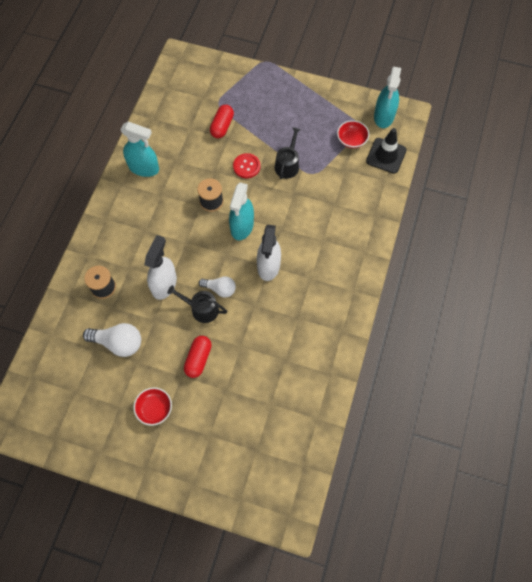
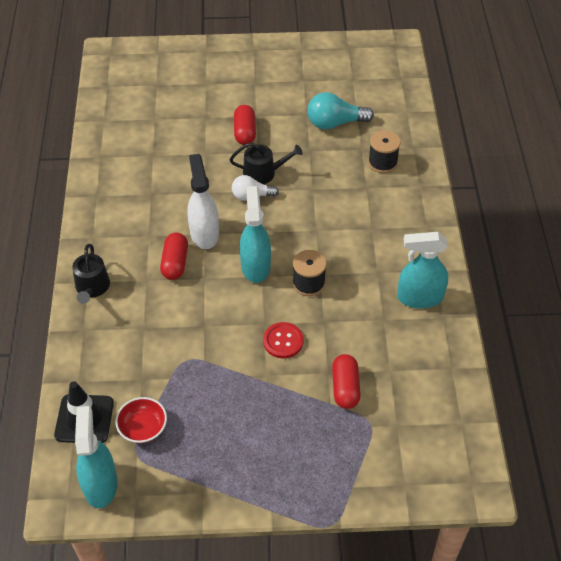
camera: 160 degrees right, 15 degrees down
(118, 343) = (334, 123): white light bulb -> turquoise light bulb
(154, 409) = (268, 87): red bowl -> none
(164, 284) = (317, 183): white spray bottle -> none
(287, 164) = (226, 361): black watering can -> black watering can (92, 288)
(298, 247) = (175, 263): none -> red capsule

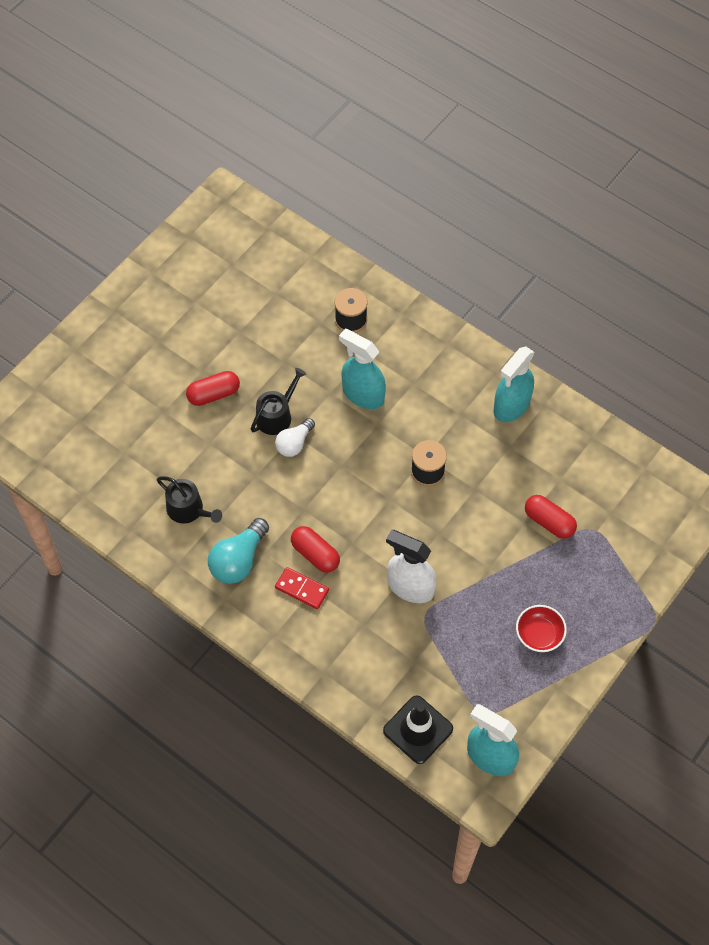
camera: 50 degrees left, 10 degrees up
(92, 288) = (283, 637): black watering can -> black watering can (189, 510)
(140, 273) = (302, 589): none -> red domino
(143, 428) = (463, 691): red bowl -> red bowl (539, 634)
(204, 233) = (303, 509): white spray bottle -> white spray bottle (410, 587)
(244, 132) = (214, 394): red capsule -> red capsule turned 60 degrees counterclockwise
(255, 266) = (374, 496): turquoise spray bottle -> turquoise spray bottle (363, 394)
(283, 341) = (468, 532): red button -> none
(334, 123) = (271, 319): turquoise light bulb -> turquoise light bulb (238, 560)

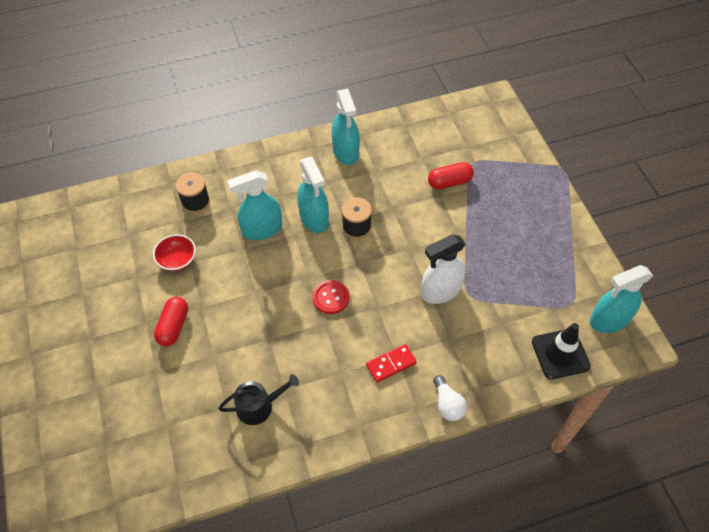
camera: 55 degrees left, 5 degrees down
(238, 560) = (332, 395): turquoise light bulb -> none
(277, 415) = (230, 294): black watering can -> none
(294, 443) = (264, 296): white light bulb -> white light bulb (447, 404)
(315, 554) = (368, 337): red capsule -> none
(333, 498) = (331, 297): none -> red button
(409, 429) = (314, 218): none -> turquoise spray bottle
(539, 634) = (531, 236): red bowl -> red bowl (177, 259)

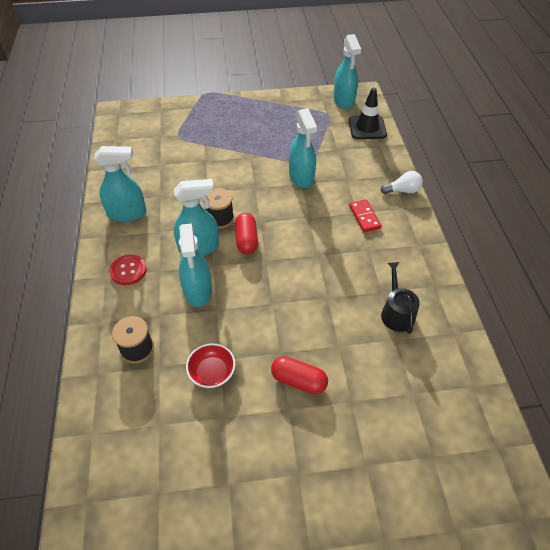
camera: 80 degrees left, 5 degrees down
(331, 297) = (292, 246): red button -> red button (128, 270)
(440, 291) = (301, 177): white spray bottle -> turquoise spray bottle
(449, 182) = (193, 153): red capsule -> red capsule (246, 240)

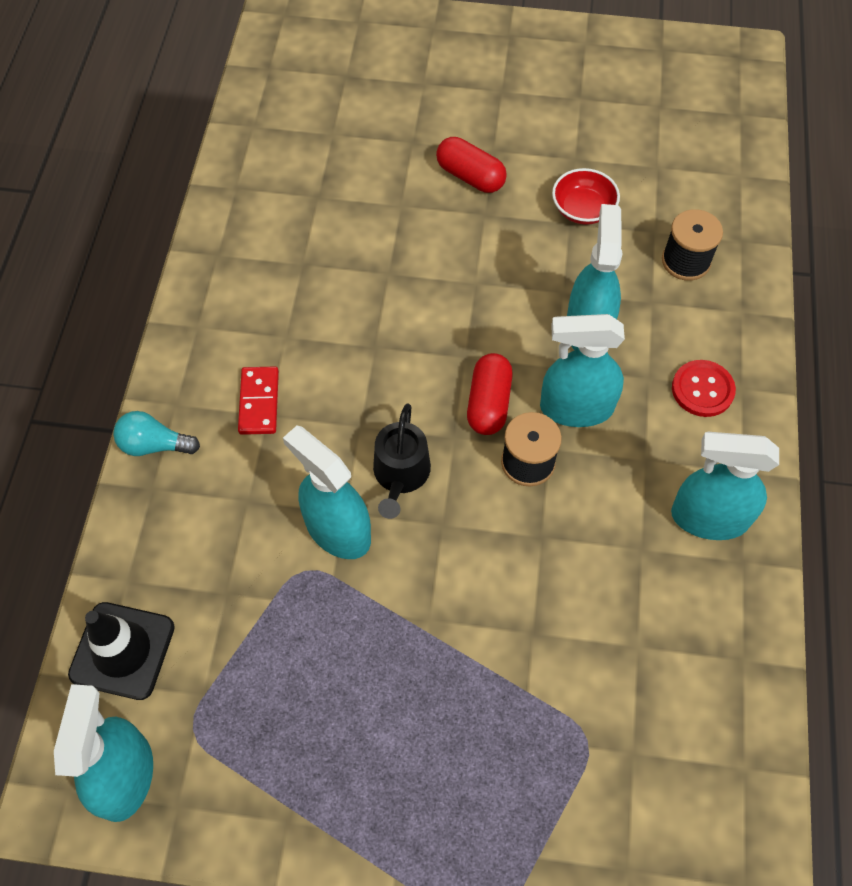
camera: 165 degrees left, 10 degrees up
(301, 177) = (337, 530): turquoise spray bottle -> turquoise spray bottle turned 45 degrees counterclockwise
(396, 312) = (297, 230): black watering can -> black watering can (400, 475)
(402, 190) = (154, 445): white light bulb -> turquoise light bulb

